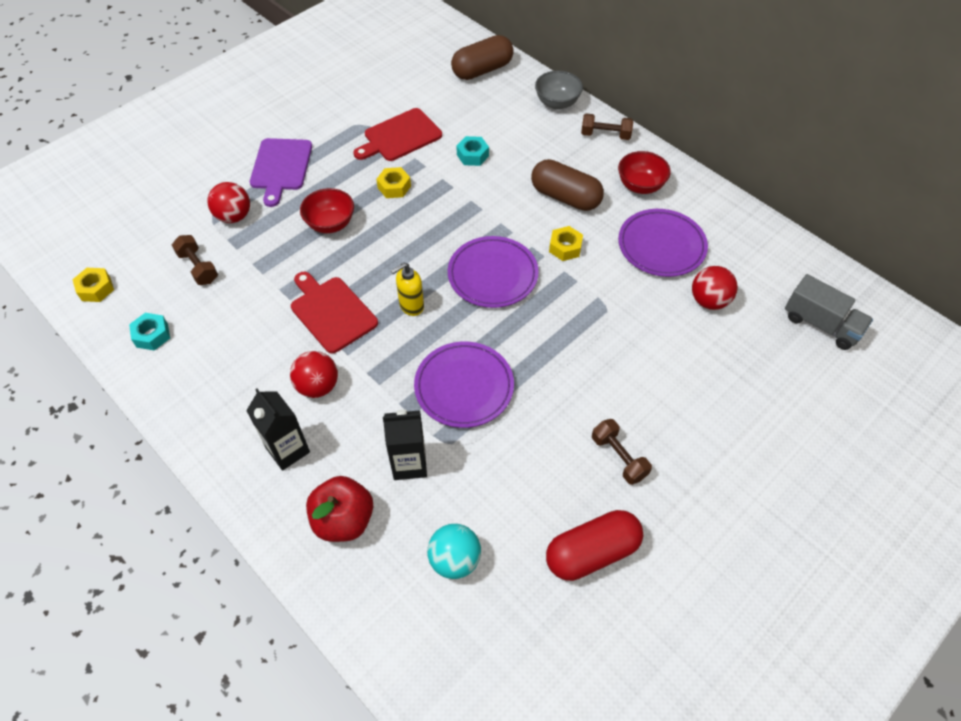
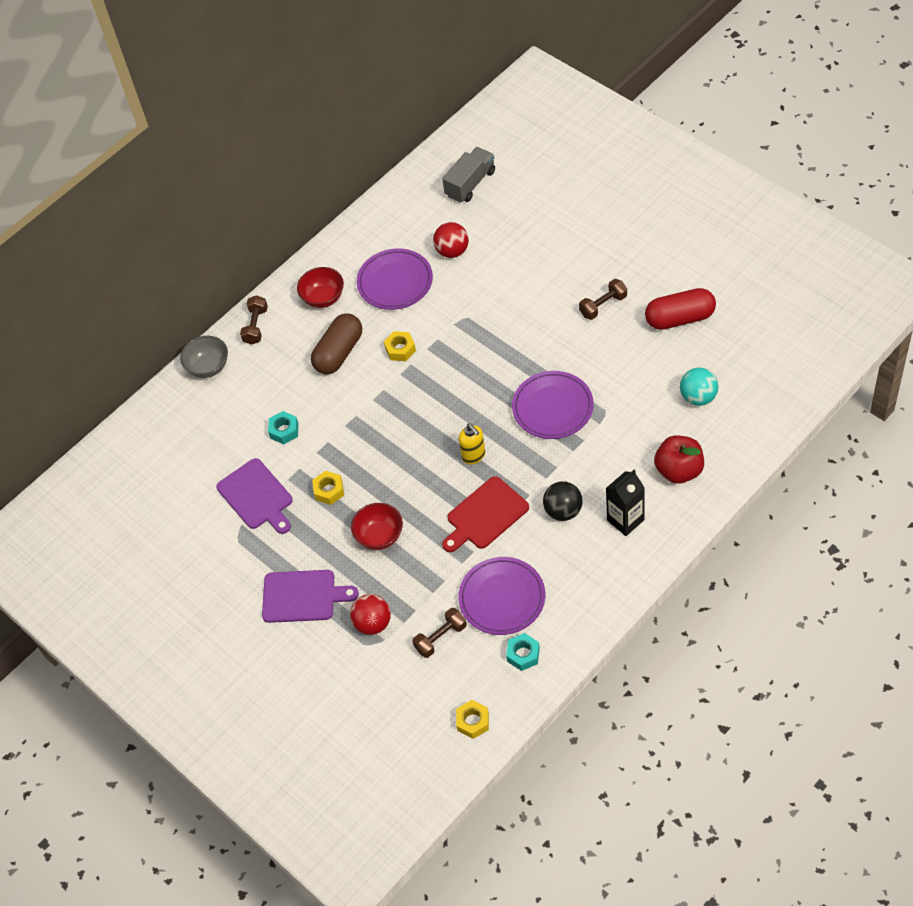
camera: 85 degrees left, 0 degrees up
(318, 386) = (563, 511): red ball -> black ball
(400, 136) = (257, 496): red cutting board -> purple cutting board
(409, 464) = (626, 435): black carton -> none
(482, 70) = (154, 436): brown capsule -> none
(492, 275) = (435, 399): purple plate -> purple plate (502, 598)
(592, 552) = (680, 318): red capsule -> red capsule turned 75 degrees counterclockwise

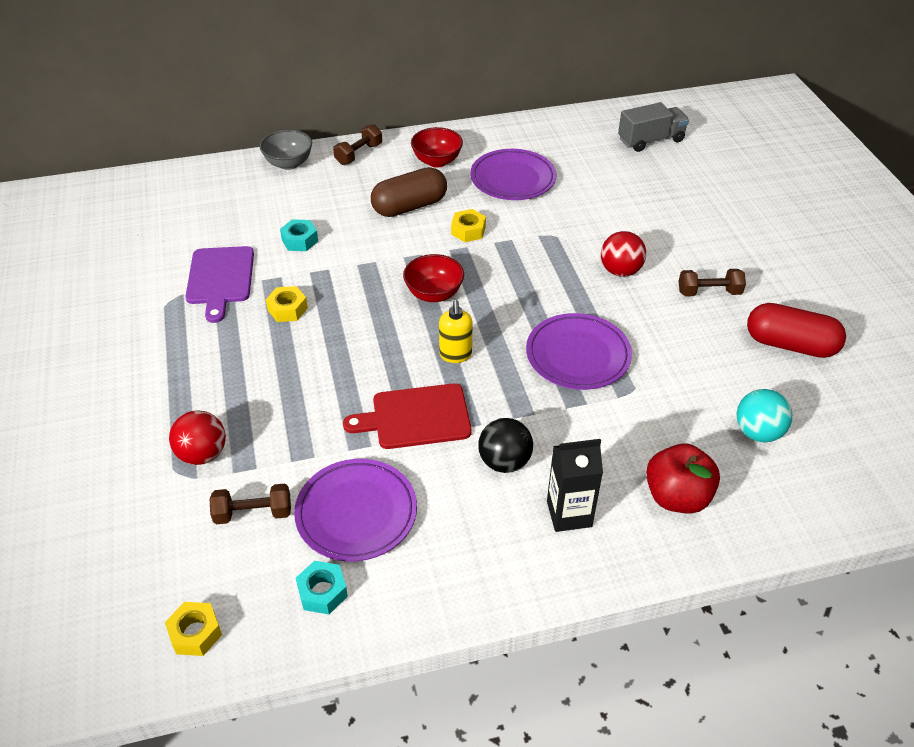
camera: 25 degrees right, 10 degrees down
(303, 596) = (166, 387): purple cutting board -> none
(379, 536) = (293, 375): red bowl -> red bowl (434, 294)
(452, 251) = (588, 180): red ball -> red ball (620, 271)

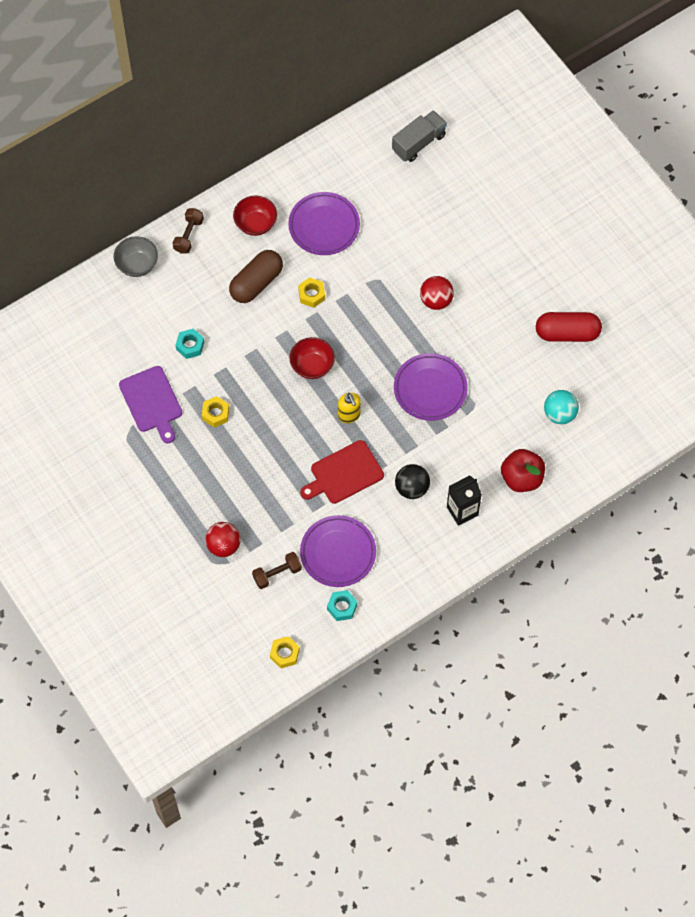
camera: 20 degrees left, 20 degrees up
(709, 292) = (503, 301): brown dumbbell -> none

